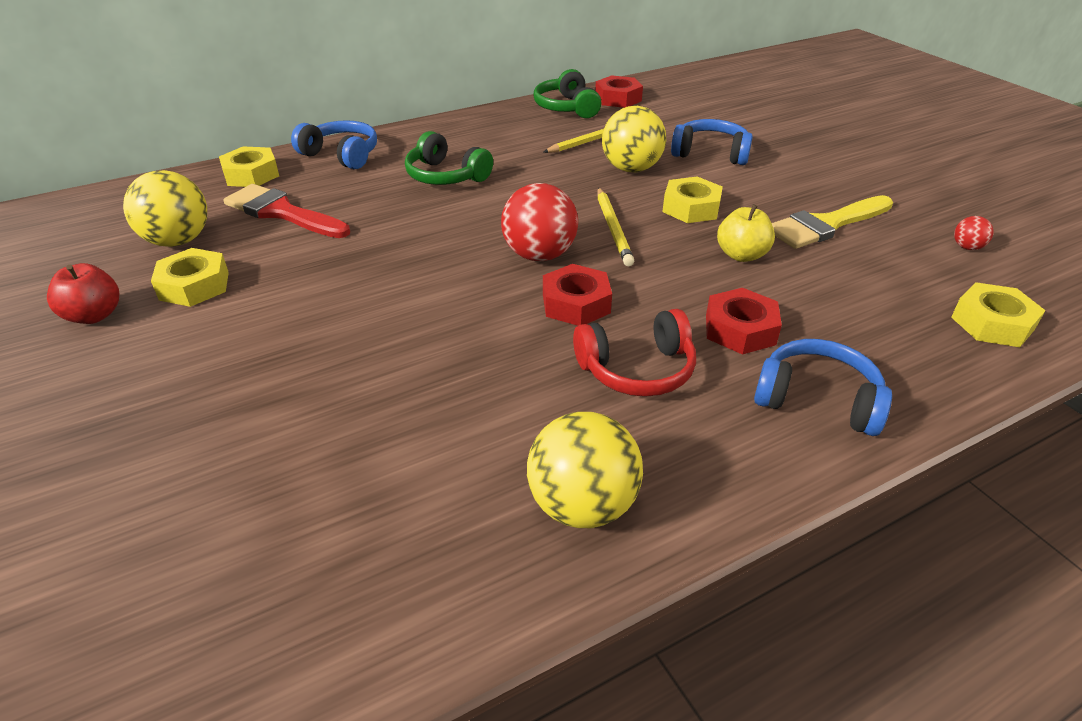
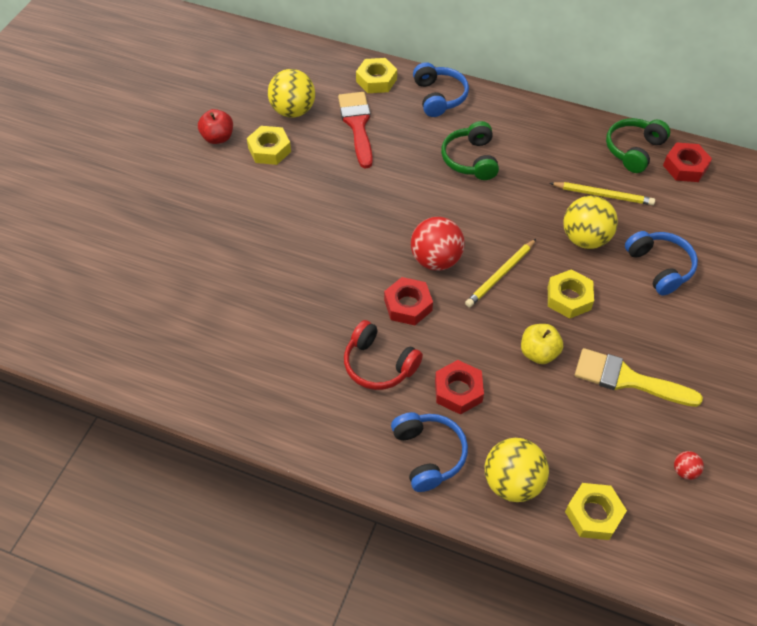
camera: 50 degrees right, 15 degrees up
(582, 505) = (269, 398): yellow ball -> yellow ball (512, 482)

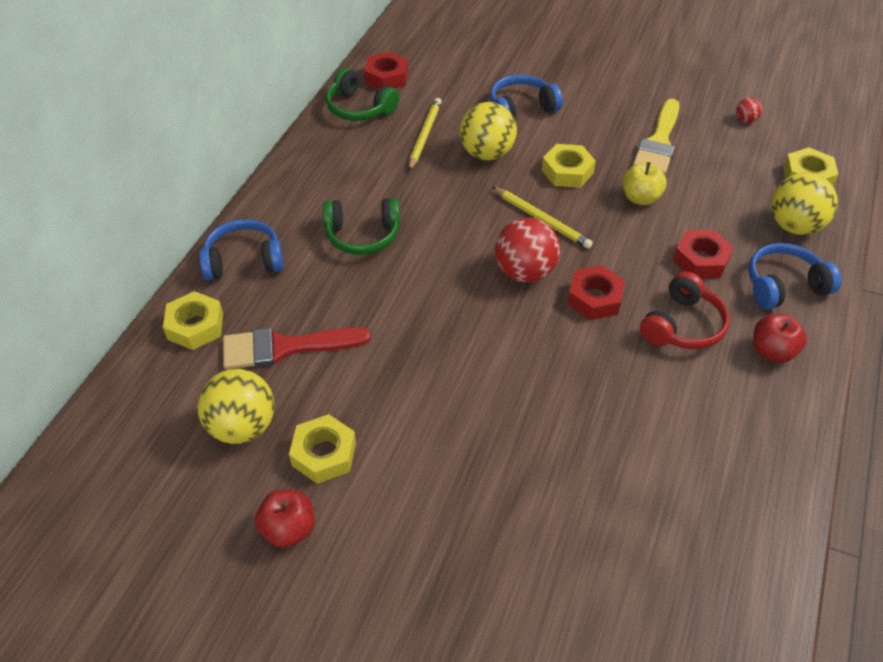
camera: 90 degrees left, 5 degrees down
(349, 428) = (772, 351): none -> red apple

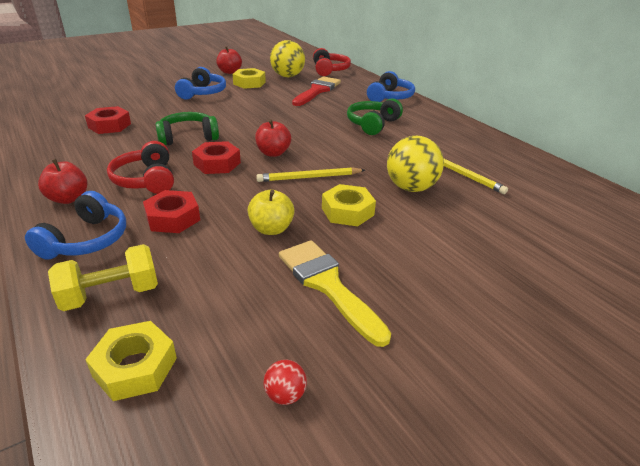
camera: 125 degrees right, 15 degrees down
(158, 391) = (329, 70): none -> red headphones
(195, 326) = (357, 81): yellow nut -> none
(359, 108) = (521, 163): green headphones -> green headphones (188, 137)
(386, 77) = (566, 187): red nut -> red nut (109, 125)
(521, 108) = (464, 230): blue headphones -> blue headphones (203, 93)
(524, 272) = (273, 153): red ball -> red apple
(794, 226) = (111, 294): yellow ball -> yellow dumbbell

